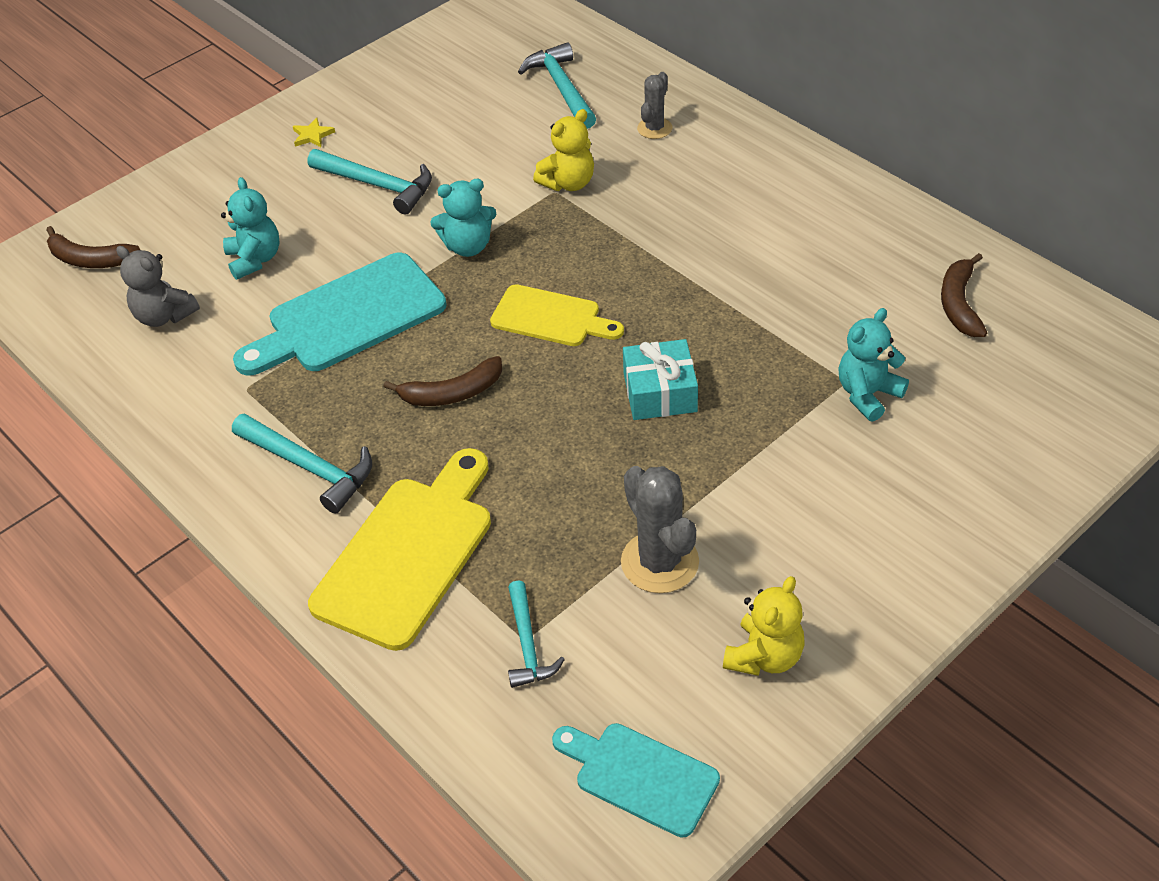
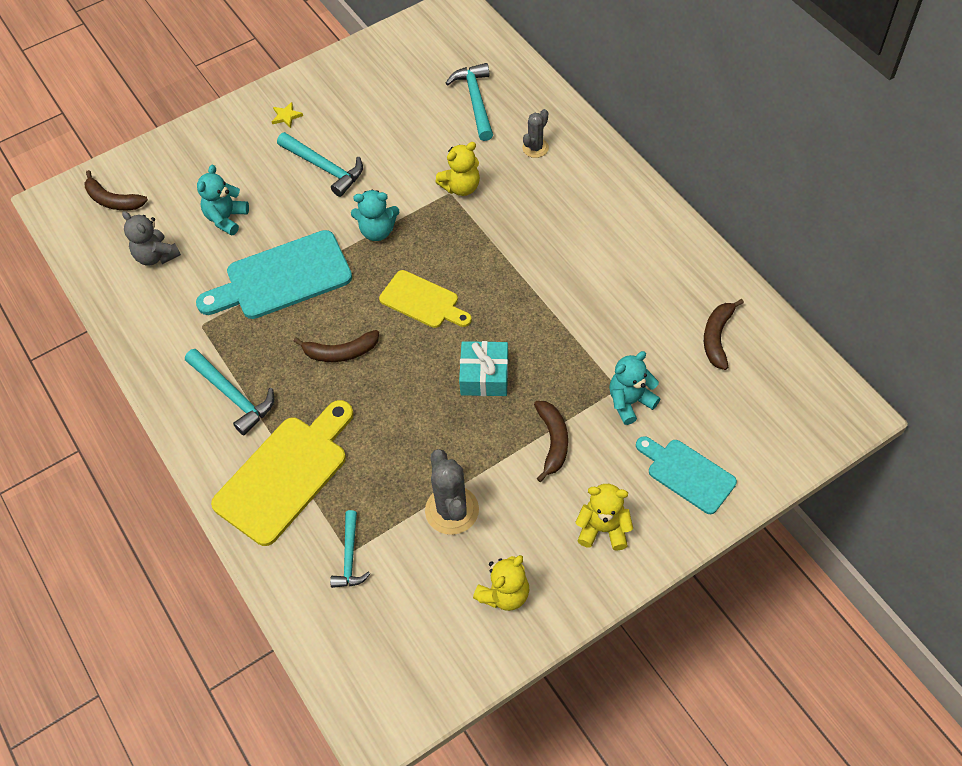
camera: 10 degrees right, 10 degrees up
(255, 259) = (226, 218): turquoise teddy bear -> turquoise teddy bear turned 150 degrees counterclockwise
(640, 776) = (401, 666): turquoise cutting board -> turquoise cutting board (687, 474)
(777, 457) = (553, 442): none -> brown banana
(879, 552) = (603, 529): none -> yellow teddy bear

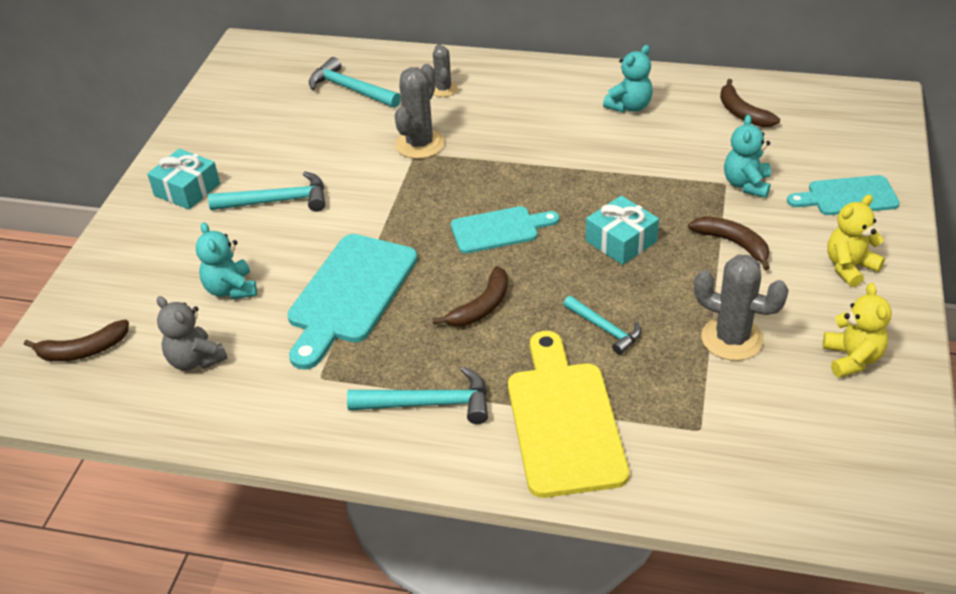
camera: 45 degrees left, 15 degrees down
(156, 256) = (195, 360): grey teddy bear -> grey teddy bear turned 45 degrees clockwise
(286, 116) = (187, 189): yellow star -> turquoise gift
(350, 557) = (705, 432): turquoise hammer -> turquoise hammer (605, 329)
(377, 231) = (390, 211): turquoise teddy bear -> turquoise teddy bear (629, 106)
(422, 301) = (499, 230): yellow cutting board -> turquoise cutting board
(461, 187) = (420, 144): yellow teddy bear -> grey cactus

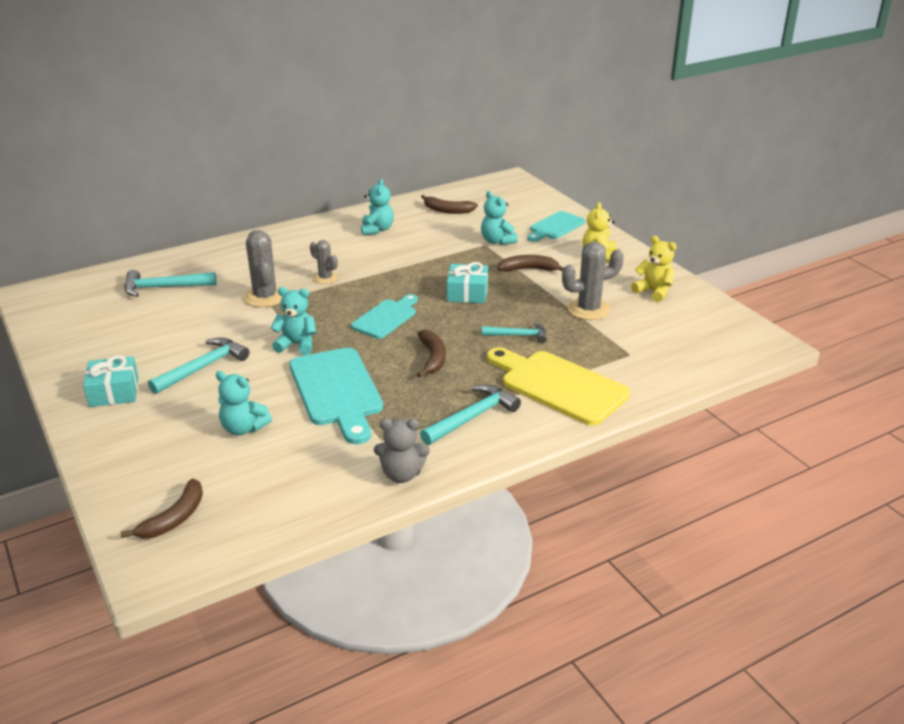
camera: 45 degrees left, 10 degrees down
(195, 360) = (278, 477): grey teddy bear -> grey teddy bear (401, 474)
(380, 218) = (297, 345): none -> turquoise teddy bear
(443, 89) = (237, 263): grey cactus -> grey cactus (325, 278)

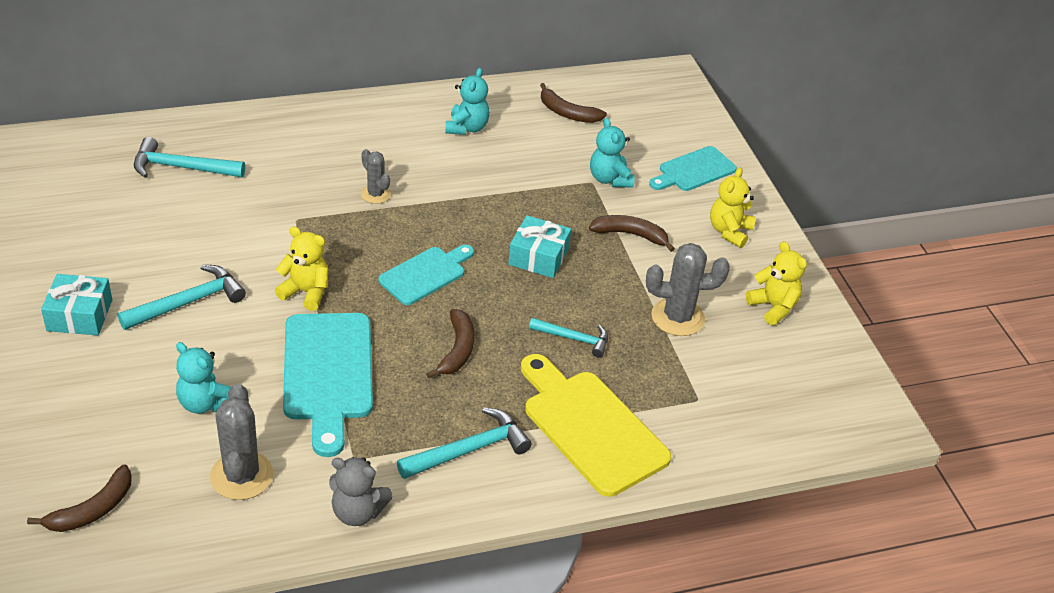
camera: 10 degrees right, 10 degrees up
(265, 297) = (294, 209): grey cactus -> grey cactus (241, 476)
(297, 345) = (306, 292): turquoise teddy bear -> yellow teddy bear

